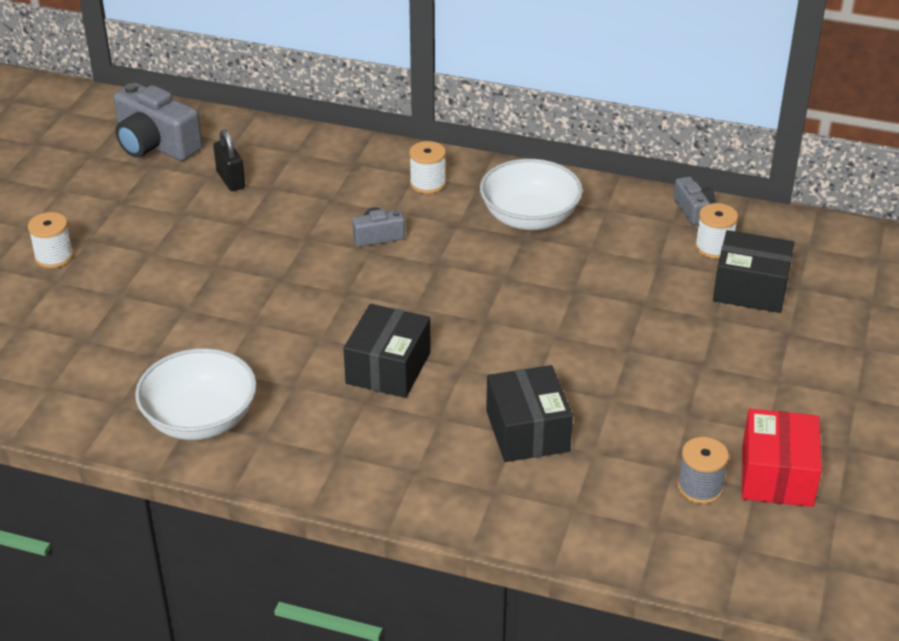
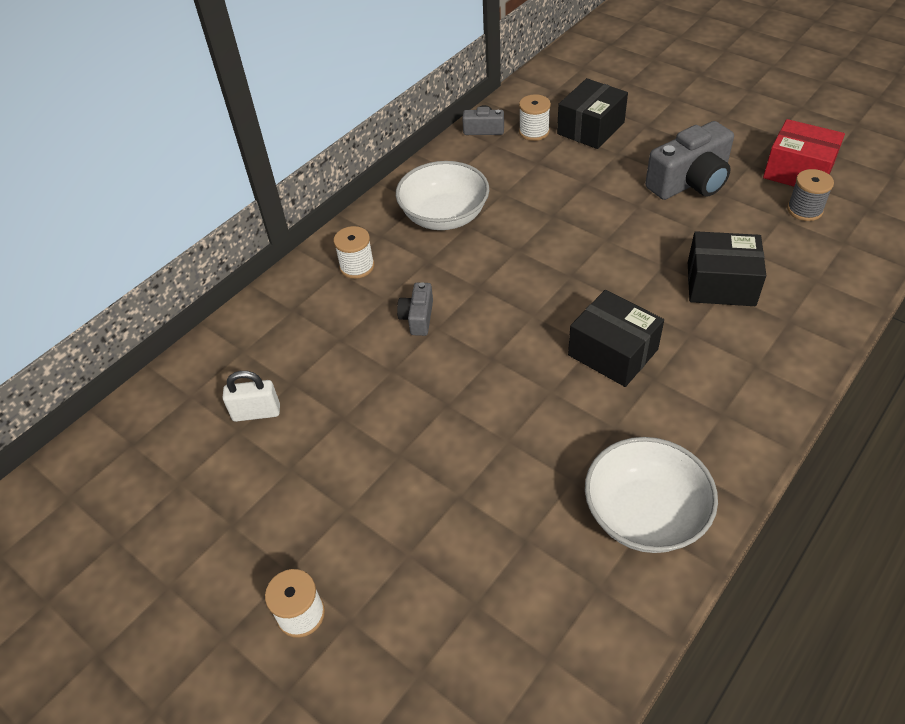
camera: 65 degrees left, 10 degrees up
(155, 145) = (143, 470): grey camera -> grey camera (690, 182)
(230, 180) = (256, 413): black padlock -> white padlock

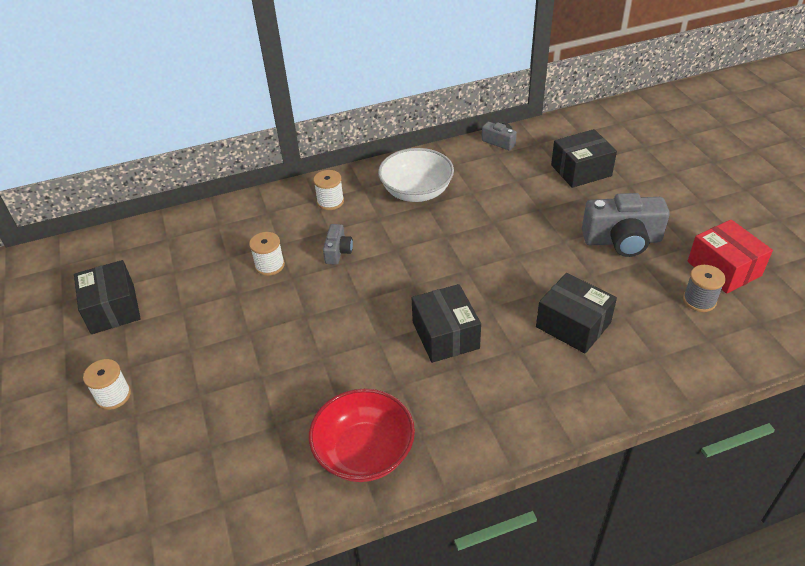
camera: 30 degrees right, 5 degrees down
(198, 513) = (112, 309): none -> black box
(256, 413) = (193, 266): white padlock -> none
(418, 317) = (338, 251): grey camera -> grey camera turned 150 degrees clockwise
(534, 132) = (535, 157): white spool -> white spool (270, 265)
(644, 514) = (364, 452): white bowl -> red bowl

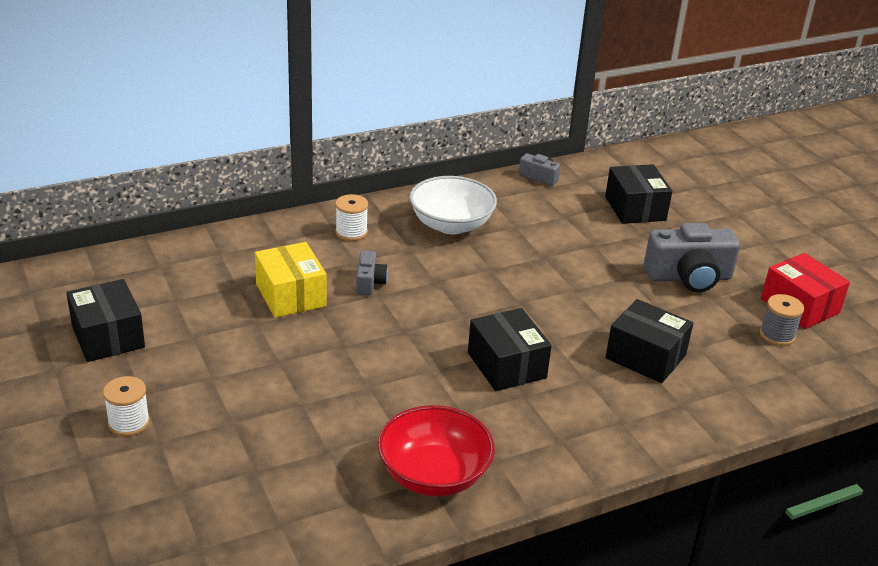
camera: 10 degrees left, 10 degrees down
(270, 265) = (291, 295): white spool -> yellow box
(581, 170) = (635, 208): black box -> black box turned 75 degrees counterclockwise

